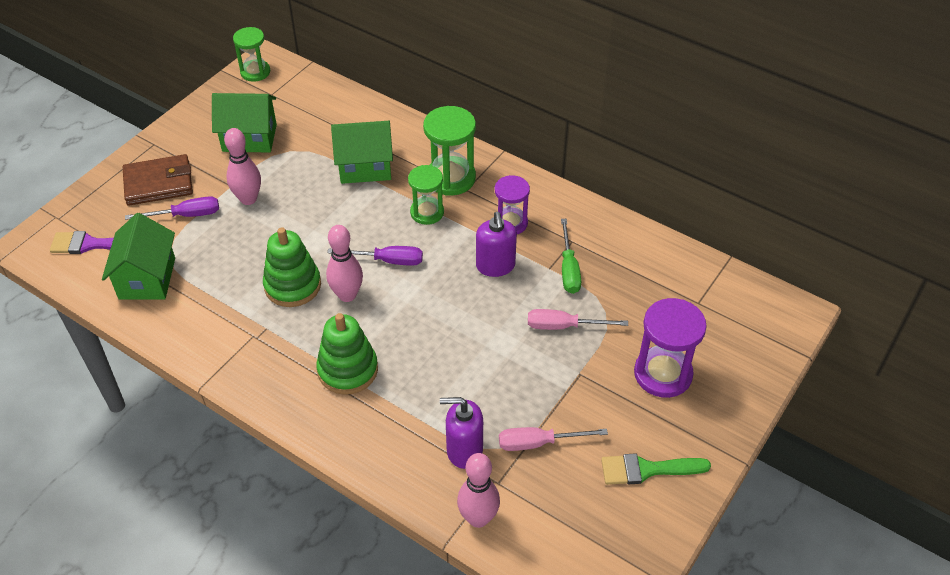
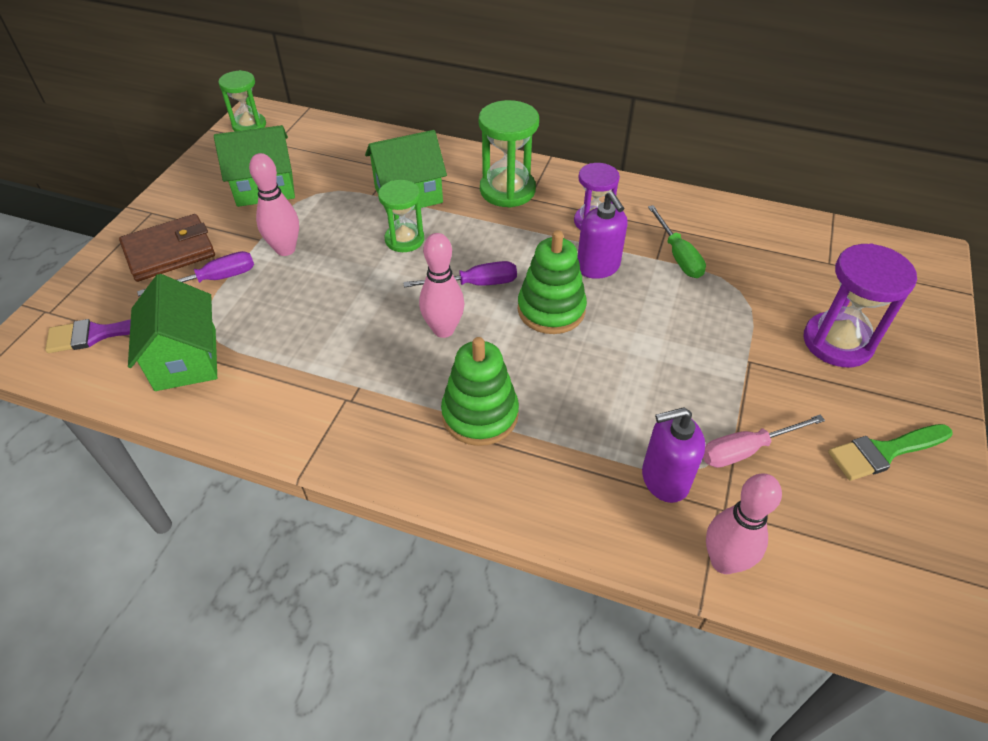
camera: 15 degrees left, 0 degrees up
(292, 285) = (373, 332): green stacking toy -> green stacking toy (551, 310)
(427, 212) = (497, 227): green hourglass -> green hourglass (404, 239)
(564, 326) = (704, 314): pink screwdriver -> none

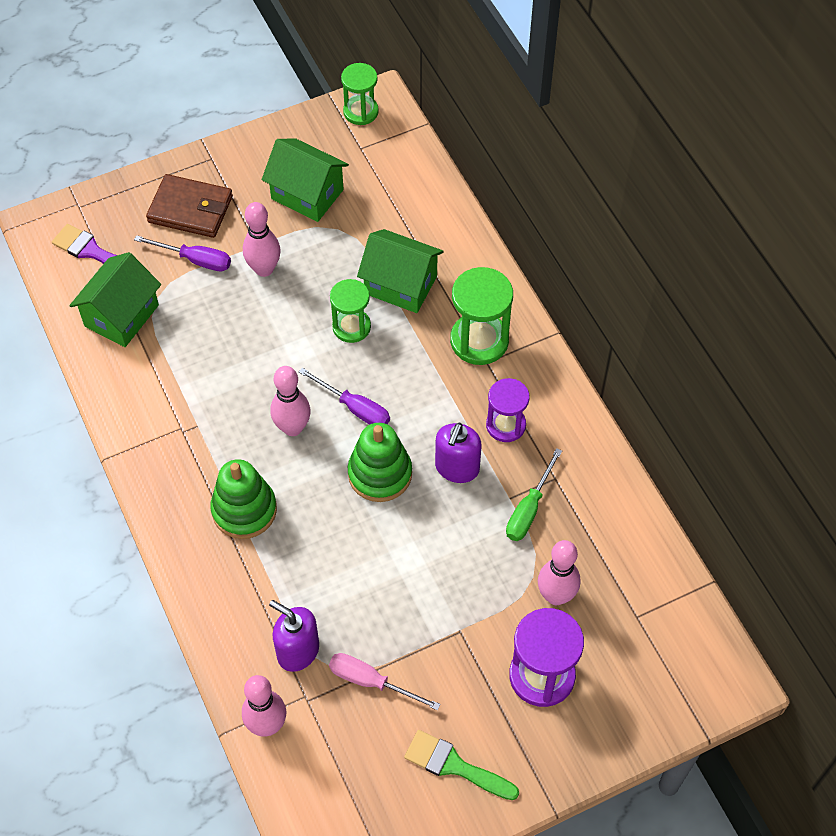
camera: 45 degrees right, 10 degrees up
(770, 289) = (556, 596): none -> pink bowling pin

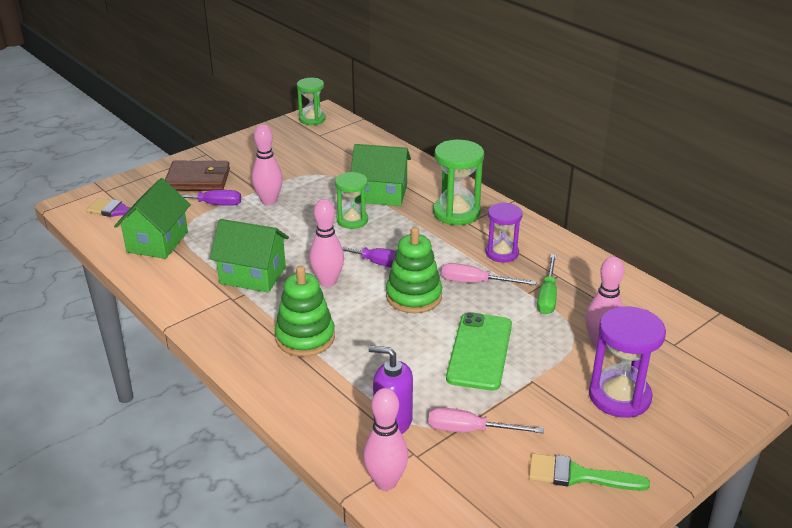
camera: 15 degrees left, 25 degrees down
(307, 194) = (288, 161): green house -> green house (253, 275)
(421, 575) = (479, 351): none -> green phone
(457, 468) = (476, 282): purple soap dispenser -> pink screwdriver

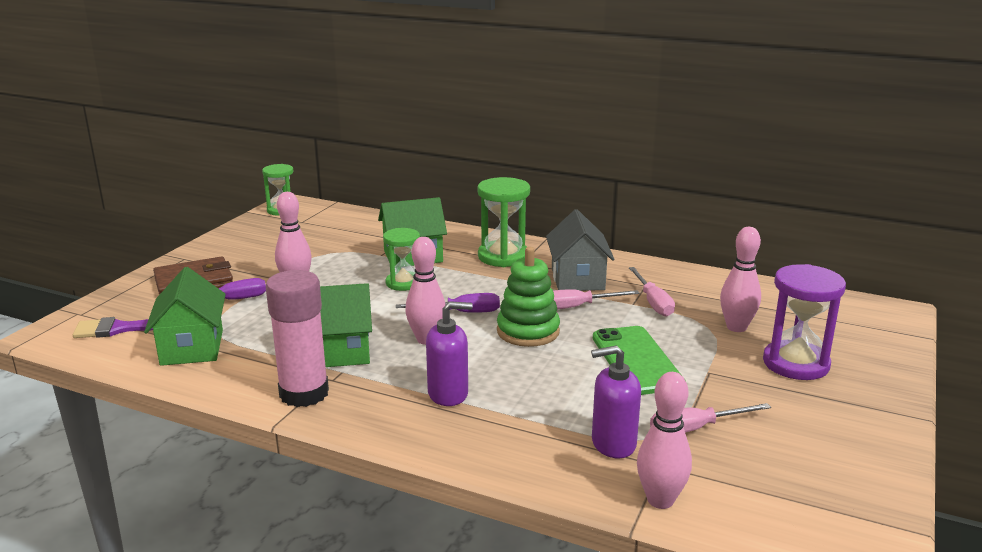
camera: 25 degrees left, 10 degrees down
(204, 306) = (304, 393): none -> pink glue stick
(305, 337) = (448, 394): green stacking toy -> purple soap dispenser
(502, 253) = (577, 279): purple hourglass -> grey house
(547, 296) = (653, 302): green screwdriver -> pink screwdriver
(578, 475) = (829, 437): green brush -> none

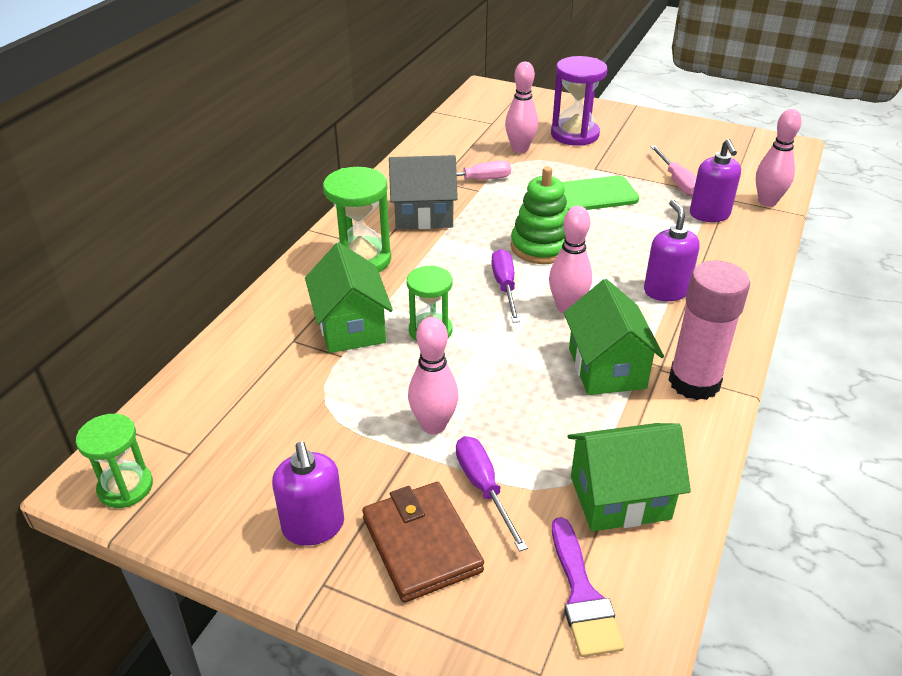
camera: 90 degrees left, 15 degrees up
(226, 254) = (313, 526): none -> purple soap dispenser
(577, 307) = (487, 219): pink screwdriver -> none

